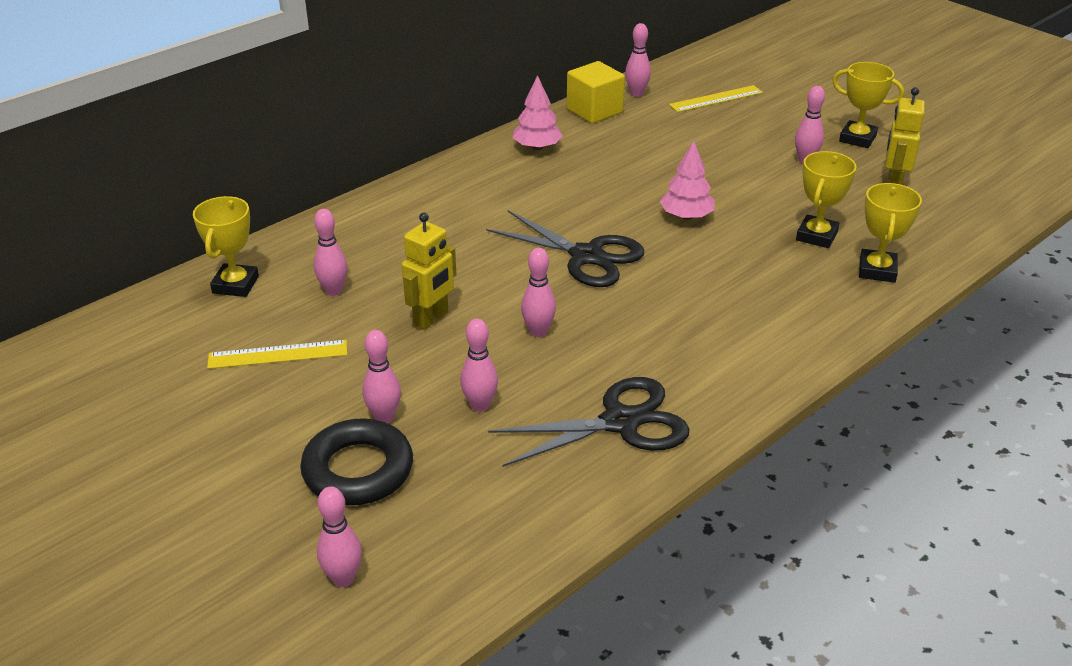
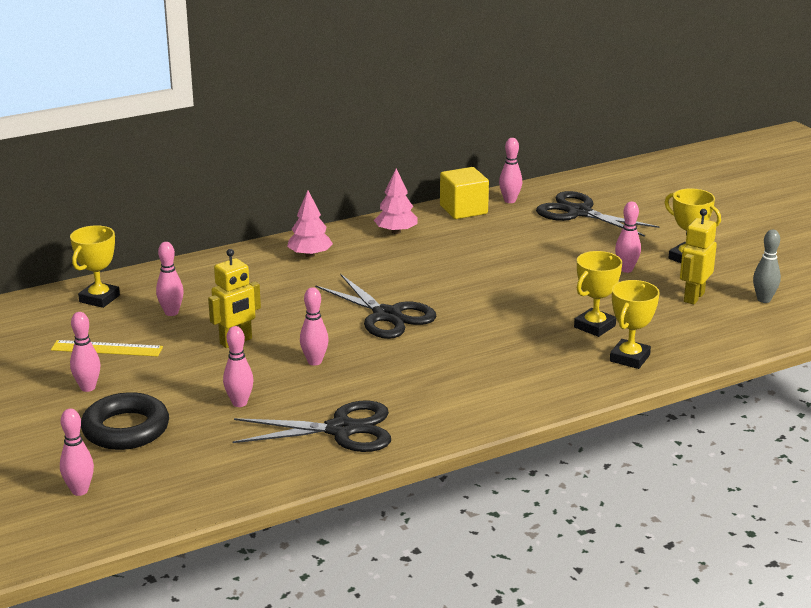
camera: 15 degrees right, 10 degrees down
(384, 417) = (163, 400): pink bowling pin -> pink bowling pin (88, 388)
(686, 216) = (490, 298): pink tree -> pink tree (310, 255)
(716, 99) = (579, 213): yellow ruler -> black scissors
(963, 177) = (764, 299): none -> grey bowling pin

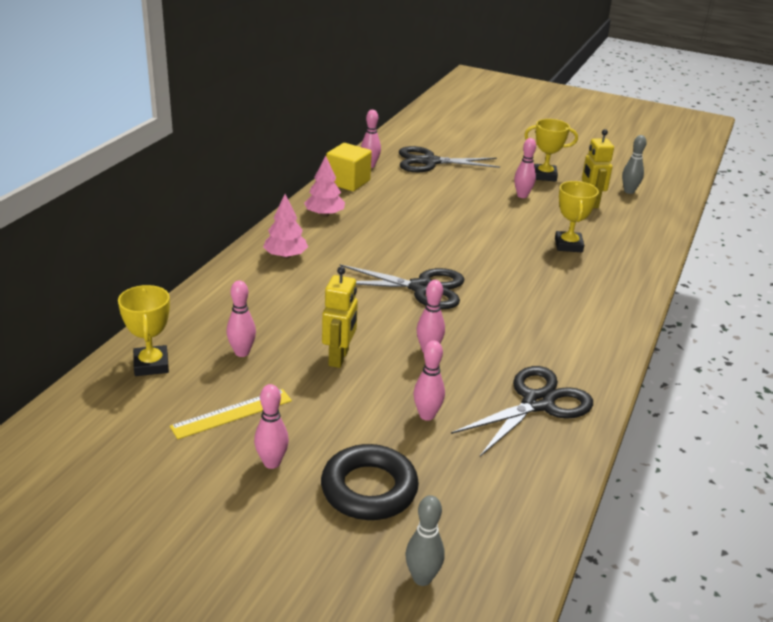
camera: 40 degrees left, 5 degrees up
(79, 491) = (422, 578): pink bowling pin -> grey bowling pin
(629, 358) = (624, 261): yellow trophy -> none

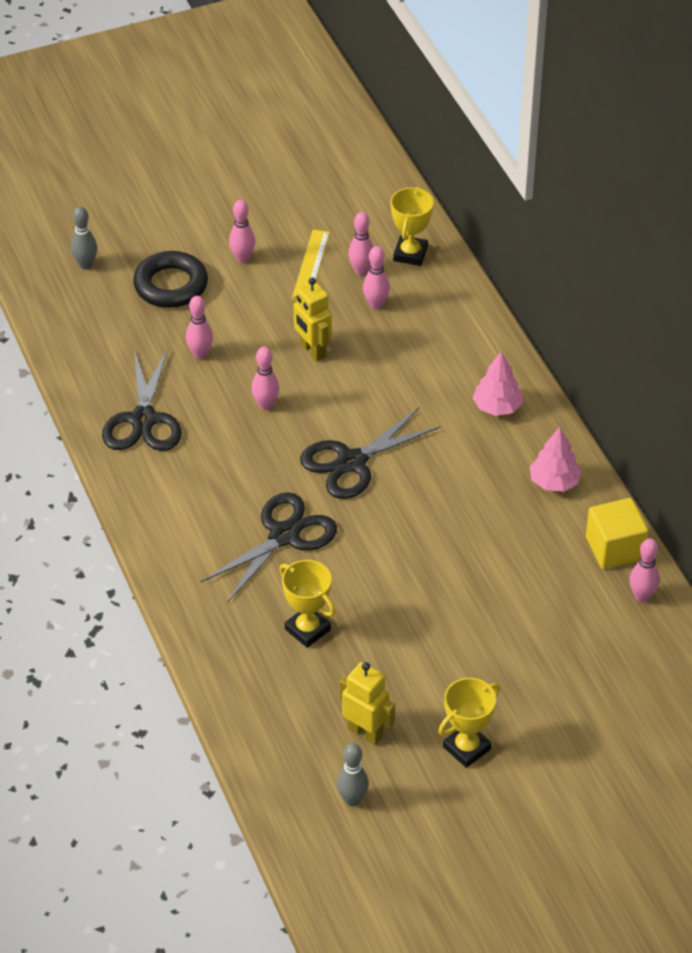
camera: 135 degrees right, 15 degrees up
(151, 365) = (410, 254): yellow trophy -> yellow trophy turned 75 degrees clockwise
(429, 162) = (604, 661): black scissors -> black scissors (284, 536)
(522, 195) = (441, 681): pink bowling pin -> pink bowling pin (361, 270)

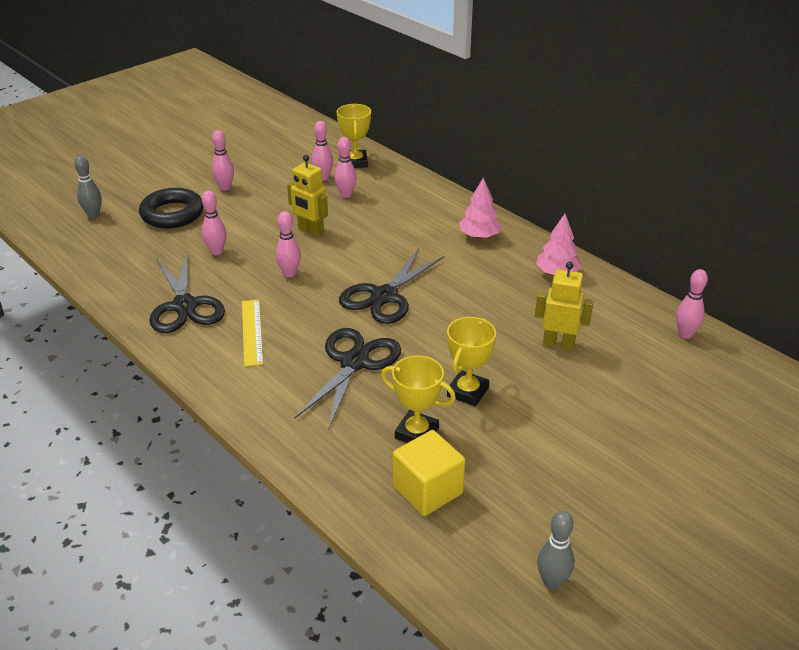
camera: 20 degrees left, 10 degrees down
(311, 265) = (282, 182): yellow ruler -> yellow ruler (252, 332)
(365, 732) = (525, 511): yellow robot -> yellow robot (558, 344)
(467, 748) = (629, 497): yellow trophy -> yellow trophy (467, 392)
(614, 548) = (637, 306): yellow cube -> yellow cube (427, 490)

